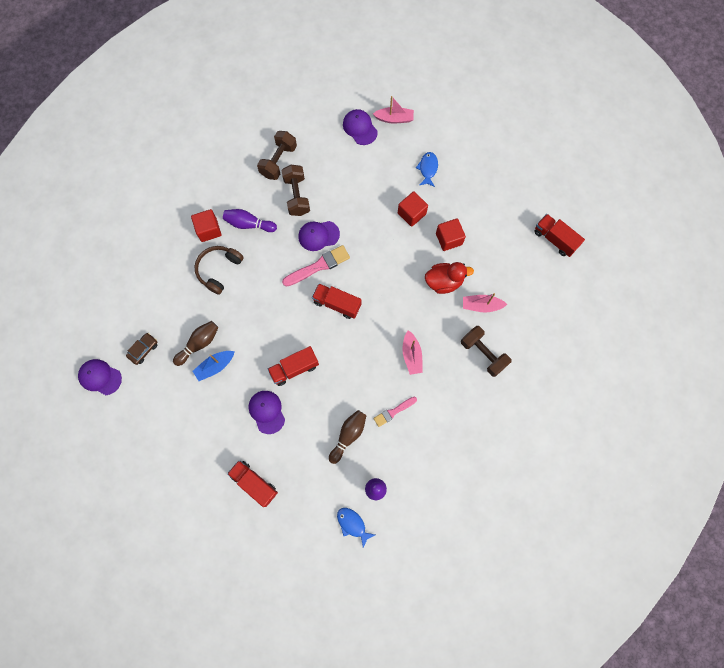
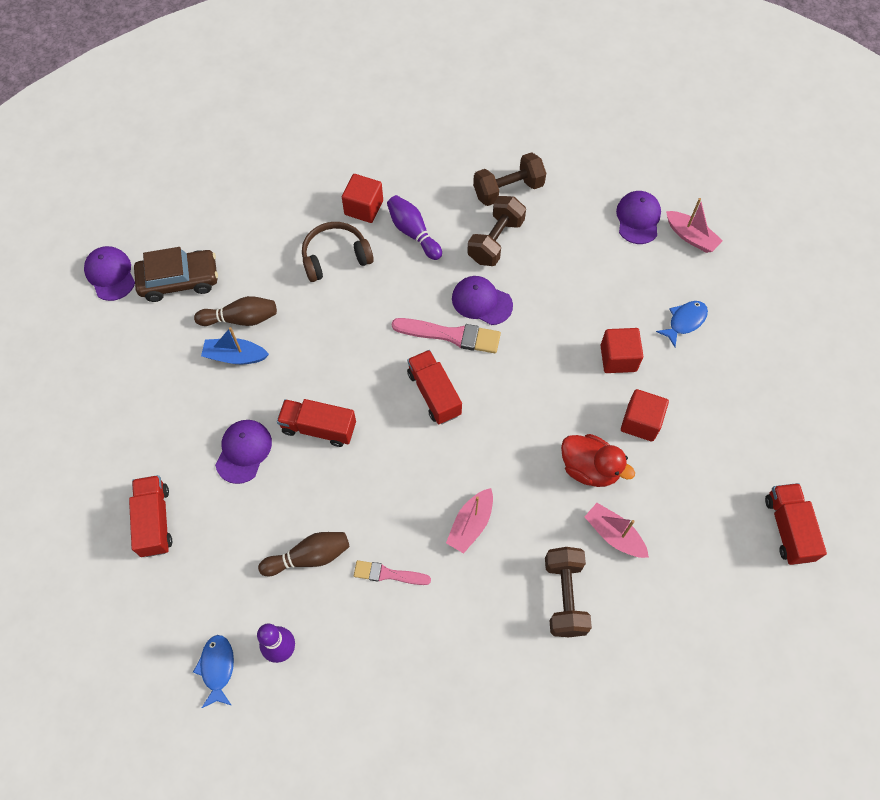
camera: 40 degrees right, 10 degrees down
(143, 350) = (179, 280): brown car -> brown car, size x1.76

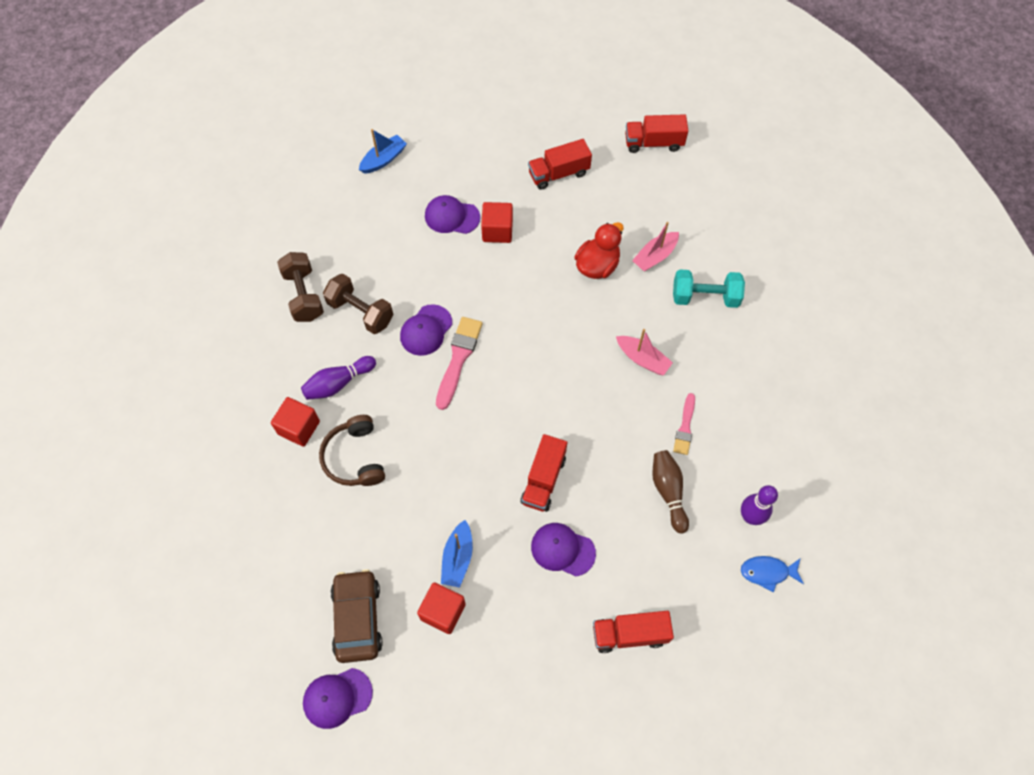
camera: 85 degrees left, 0 degrees up
(241, 319) = (414, 552): brown bowling pin -> none
(434, 394) = (517, 378): red truck -> red truck (558, 173)
(564, 596) = (705, 297): brown dumbbell -> turquoise dumbbell
(638, 218) = (357, 195): purple cap -> purple cap (452, 216)
(640, 422) = (558, 223): red cube -> red cube (443, 611)
(684, 321) = (468, 178): blue fish -> none
(690, 236) = (383, 159): pink boat -> blue boat

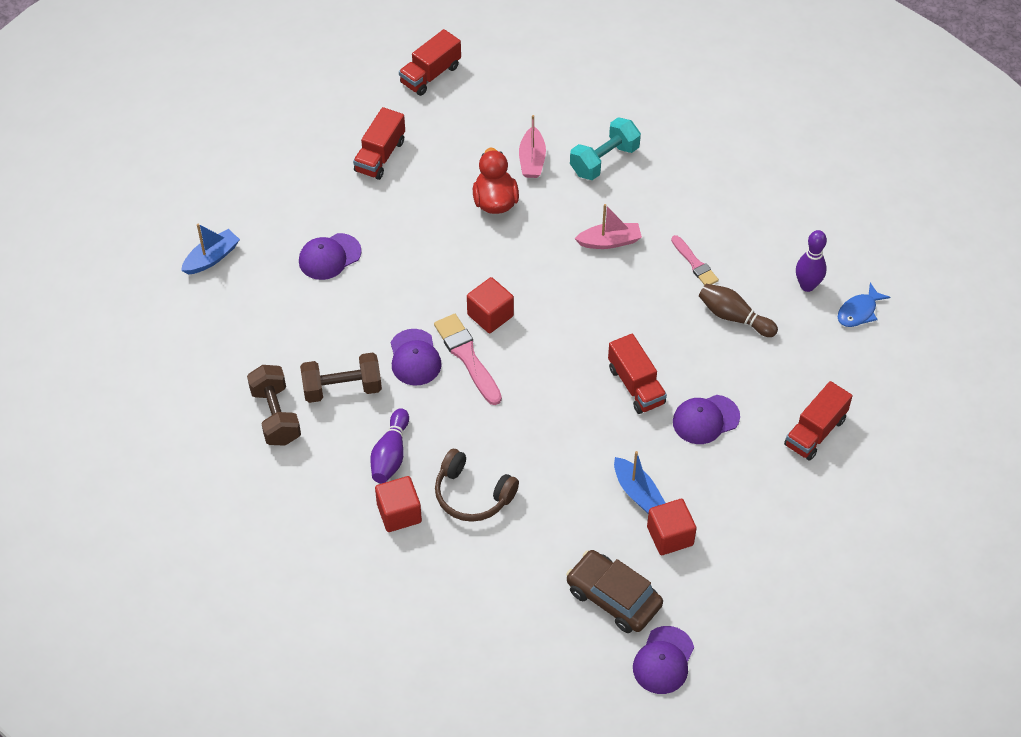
camera: 45 degrees left, 10 degrees down
(304, 295) = (276, 416): brown dumbbell -> brown dumbbell turned 45 degrees clockwise
(383, 159) = (211, 258): blue boat -> blue boat turned 45 degrees clockwise
(497, 231) = (382, 238): red cube -> red cube (490, 315)

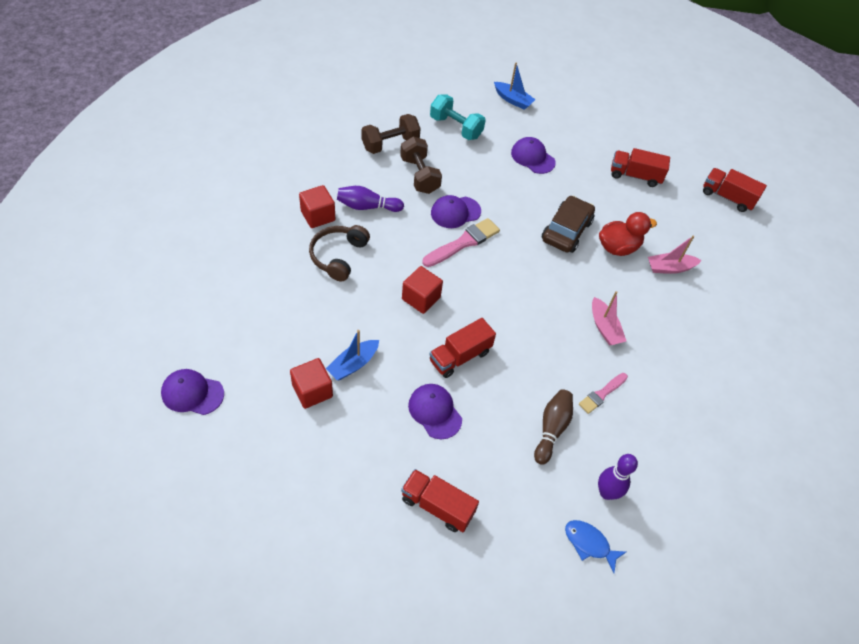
camera: 75 degrees right, 0 degrees up
(490, 315) = (506, 253): red cube -> red cube (421, 298)
(604, 160) = (690, 318): turquoise dumbbell -> turquoise dumbbell (455, 127)
(613, 598) = (251, 354): brown car -> brown car (566, 231)

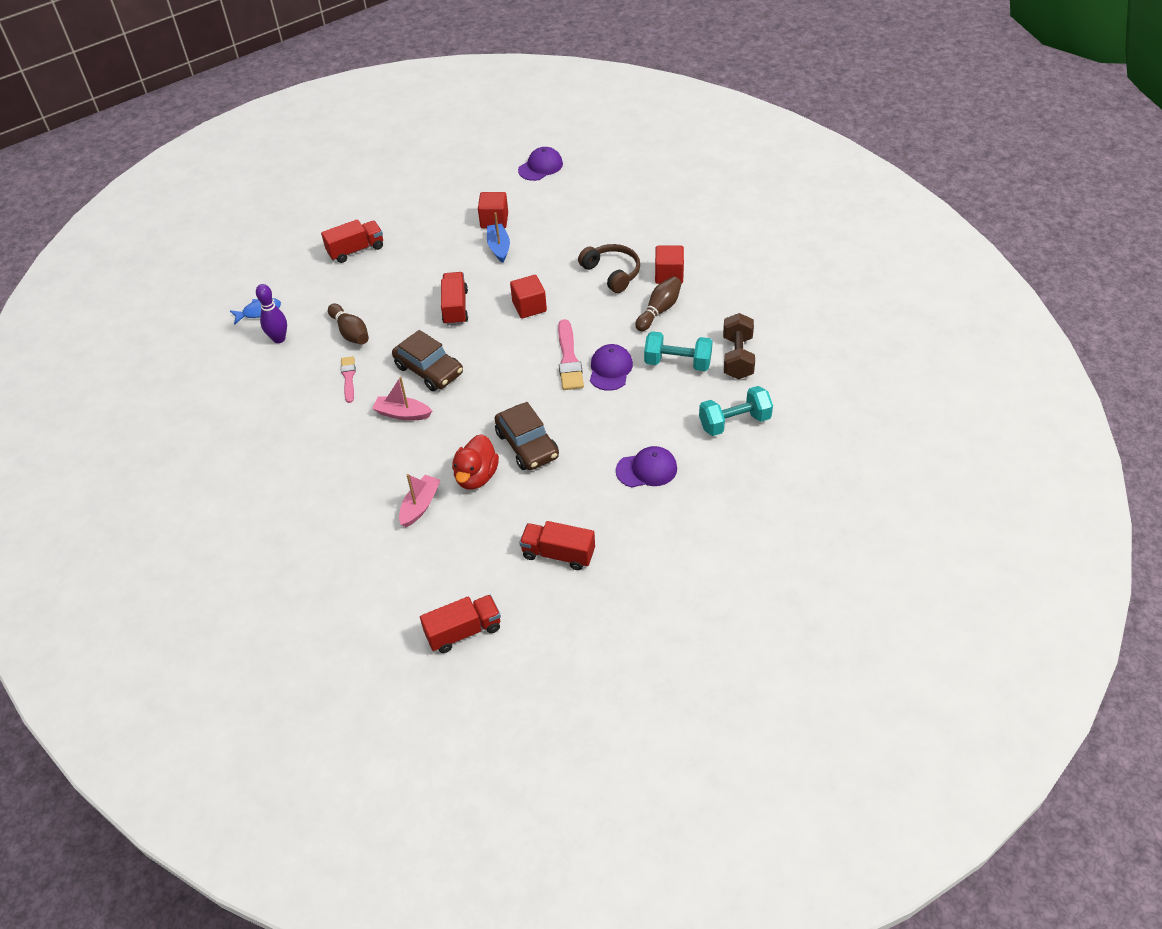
camera: 130 degrees right, 5 degrees down
(367, 206) = (659, 310): purple bowling pin -> brown bowling pin
(419, 175) = (677, 363): brown dumbbell -> turquoise dumbbell
(435, 412) = (422, 275): purple cap -> none
(513, 100) = (755, 499): blue boat -> none
(546, 335) = (429, 370): none -> brown car
(635, 176) = (558, 554): red truck -> red truck turned 120 degrees counterclockwise

